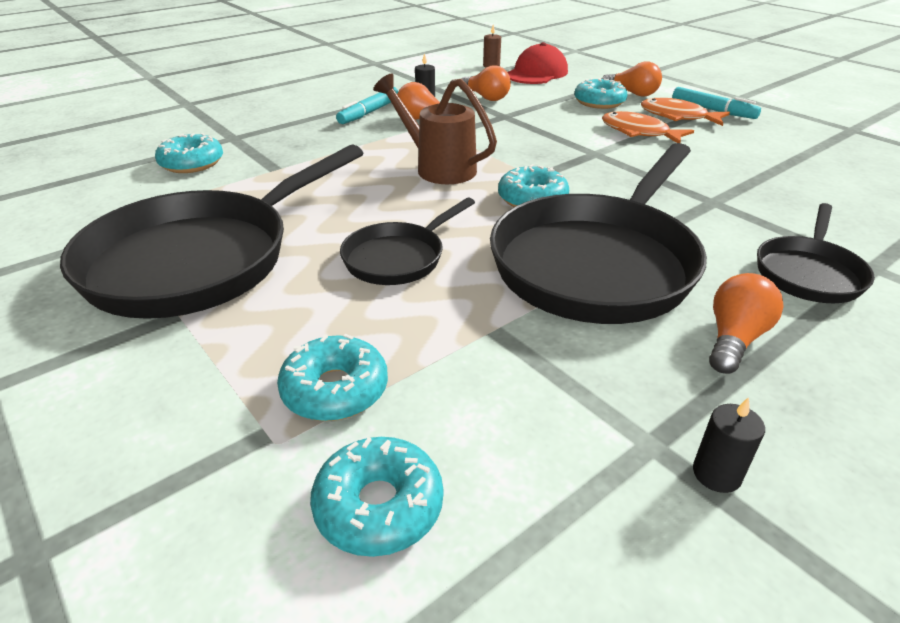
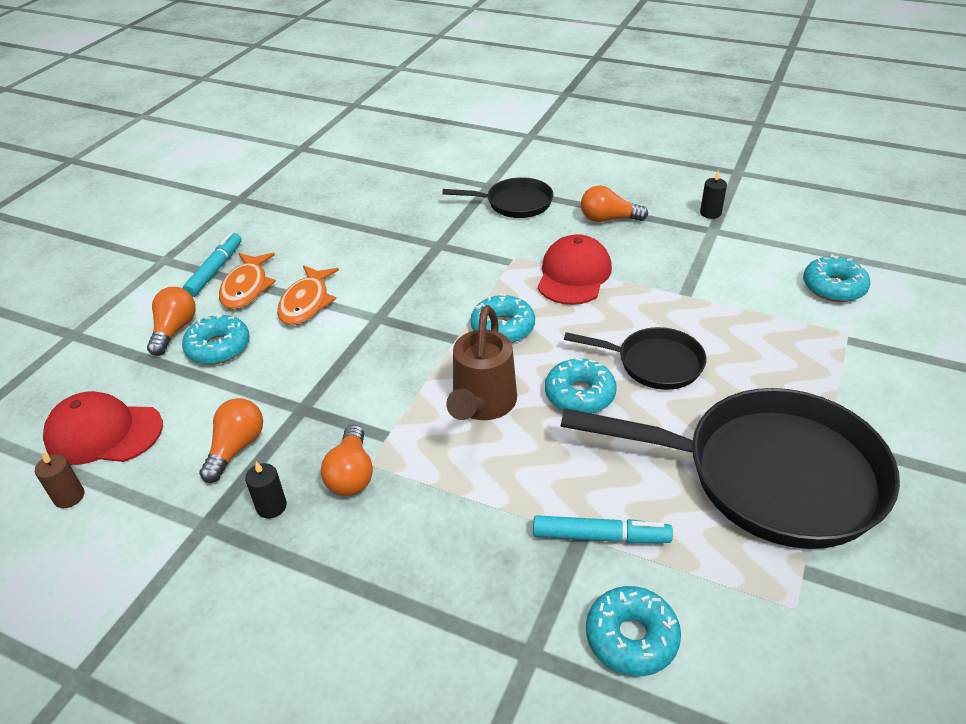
camera: 115 degrees left, 5 degrees up
(335, 390) = (796, 331): turquoise donut -> turquoise donut (579, 394)
(369, 112) = (351, 544): turquoise marker -> turquoise marker (600, 537)
(597, 263) = (574, 275): black pan -> red cap

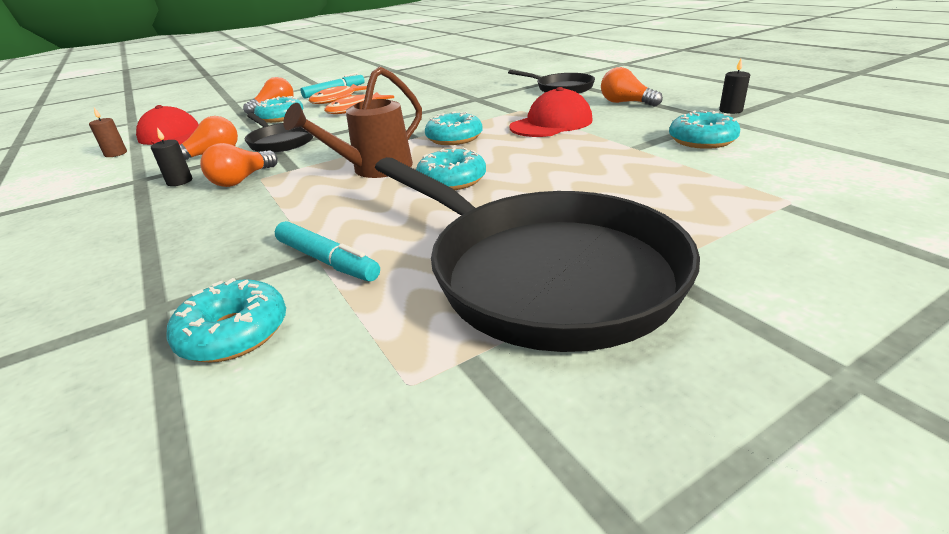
camera: 35 degrees right, 10 degrees down
(654, 363) = (543, 178): black pan -> black pan (280, 142)
(833, 287) = (816, 169): turquoise donut -> turquoise donut (702, 140)

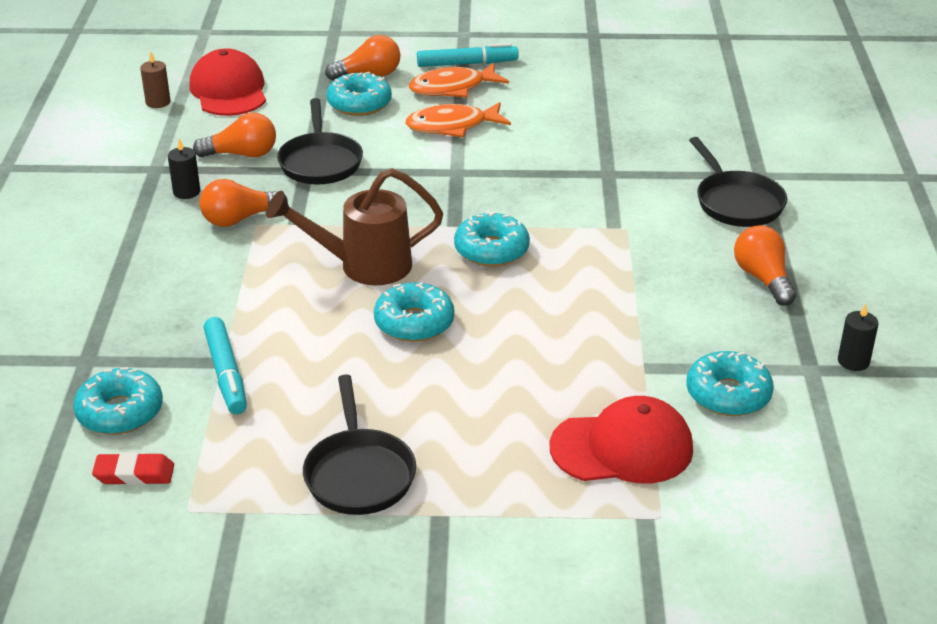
camera: 30 degrees right, 5 degrees up
(304, 381) = (134, 474): none -> red eraser
(543, 273) = (359, 474): black pan -> black pan, size x0.50
(551, 124) = (621, 276): red cap -> red cap (622, 448)

